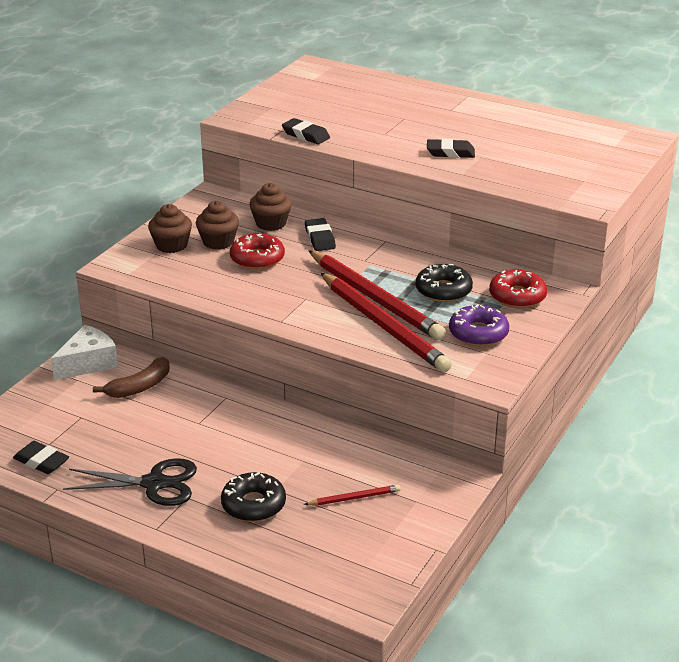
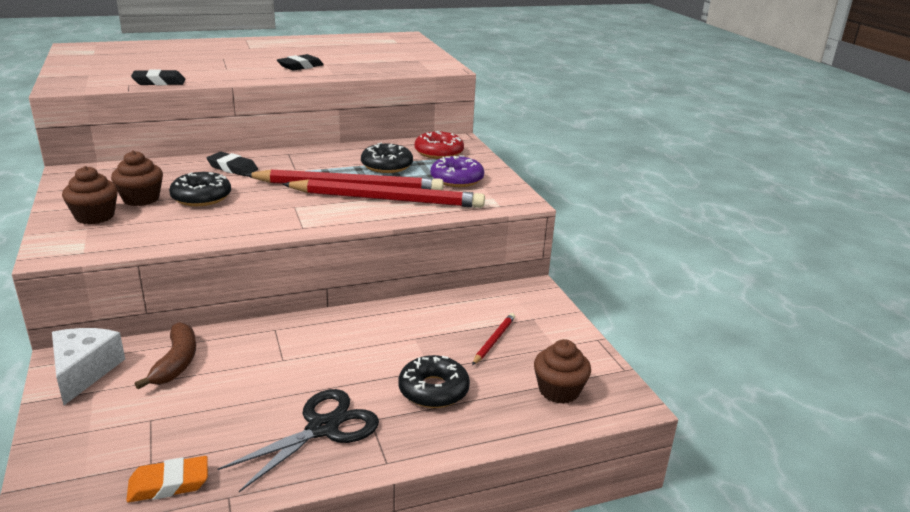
camera: 50 degrees left, 5 degrees down
(41, 461) = (169, 484): black eraser -> orange eraser
(257, 258) = (201, 197): red donut -> black donut
(271, 223) = (170, 172): brown cupcake -> brown cupcake (559, 390)

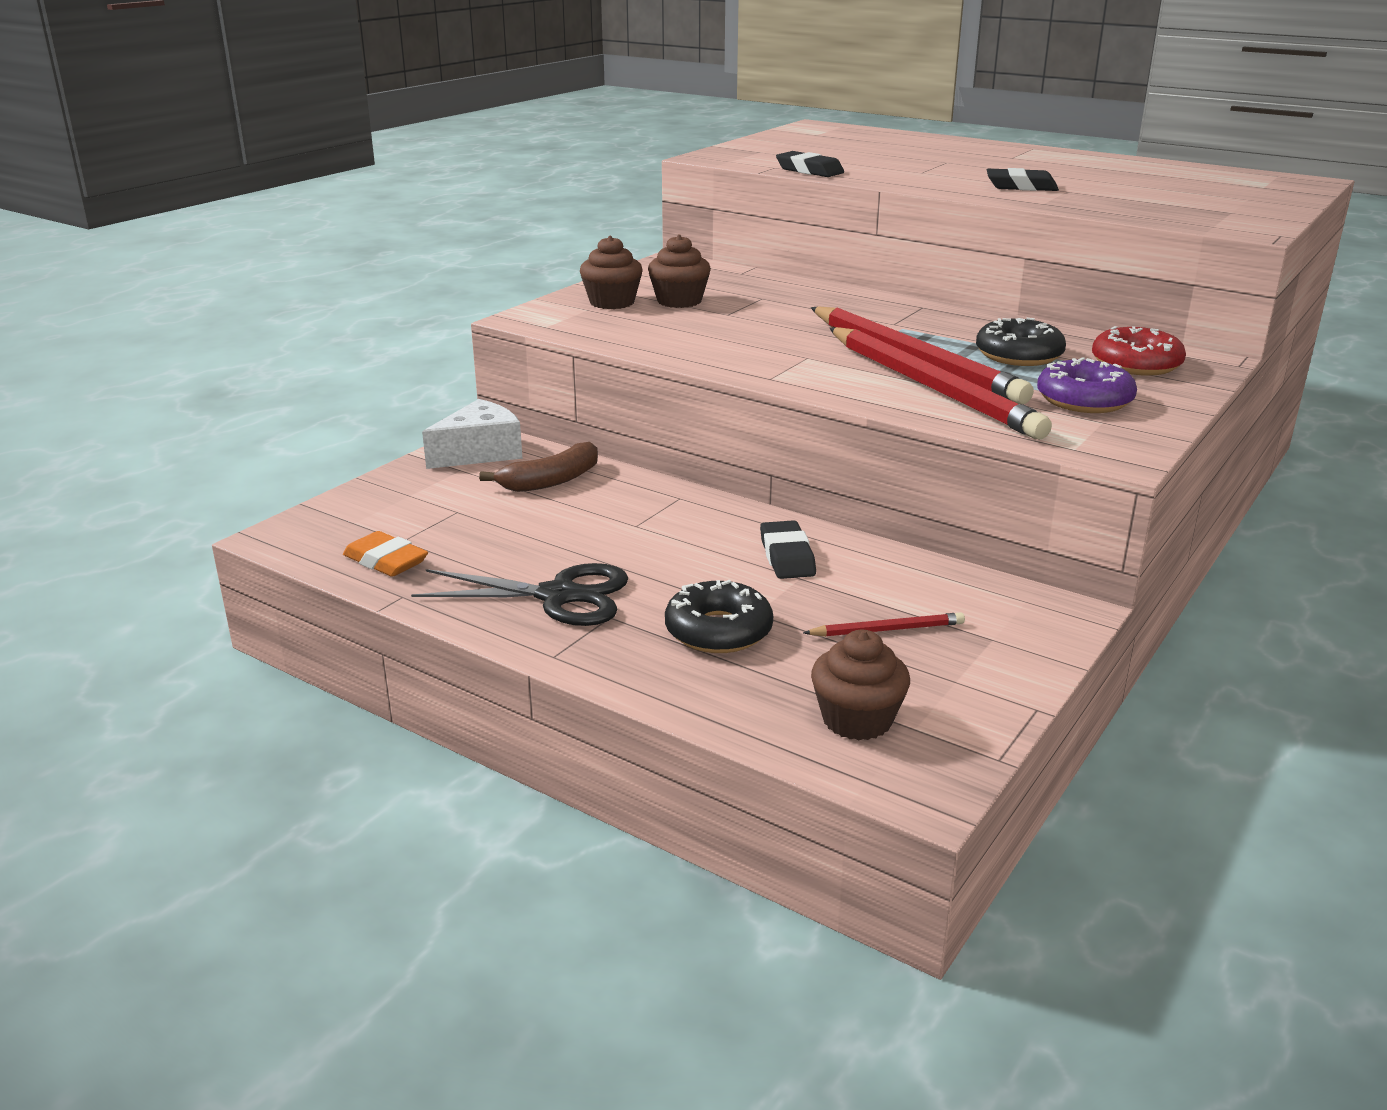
camera: 55 degrees right, 0 degrees up
(201, 197) = (735, 317): black donut -> none
(232, 168) = (826, 302): black eraser -> black eraser (787, 556)

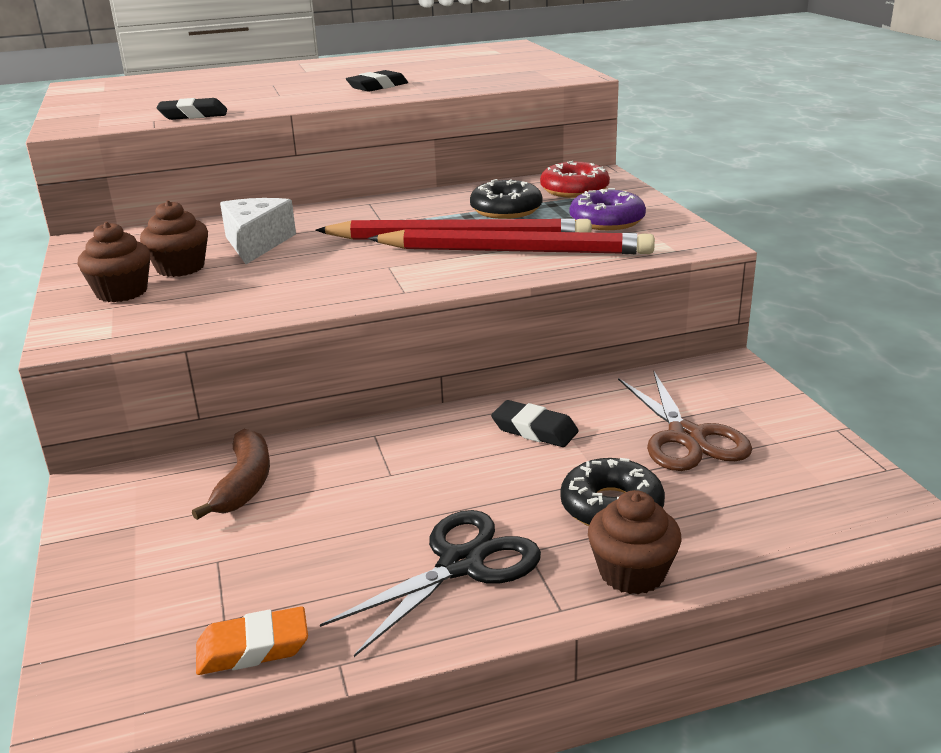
camera: 50 degrees left, 0 degrees up
(480, 452) = (121, 500): white cheese -> white cheese (256, 243)
(857, 719) = (795, 501): brown cupcake -> brown cupcake (632, 573)
(887, 630) = (686, 437): red pencil -> brown scissors

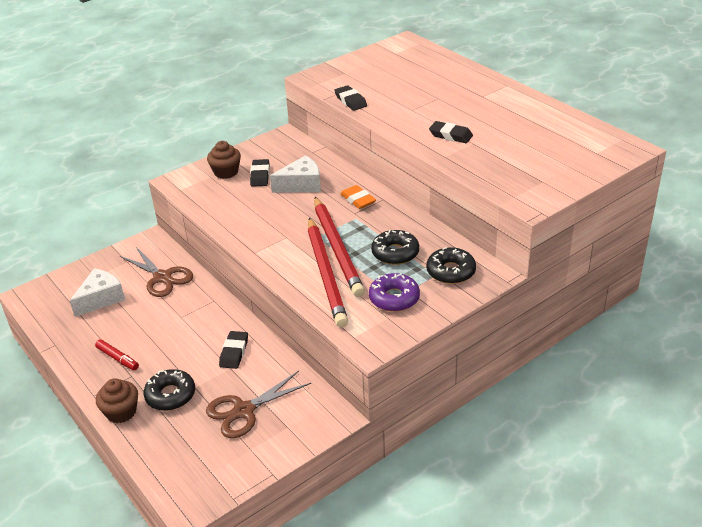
camera: 70 degrees right, 10 degrees up
(180, 268) = (260, 176): brown cupcake -> black eraser
(233, 574) = (101, 299): none -> white cheese
(245, 483) = (162, 277): brown banana -> brown scissors
(253, 648) = (60, 320): orange eraser -> orange eraser (358, 200)
(461, 564) = (118, 358): black scissors -> red marker
(574, 190) = (450, 271): red donut -> black donut

